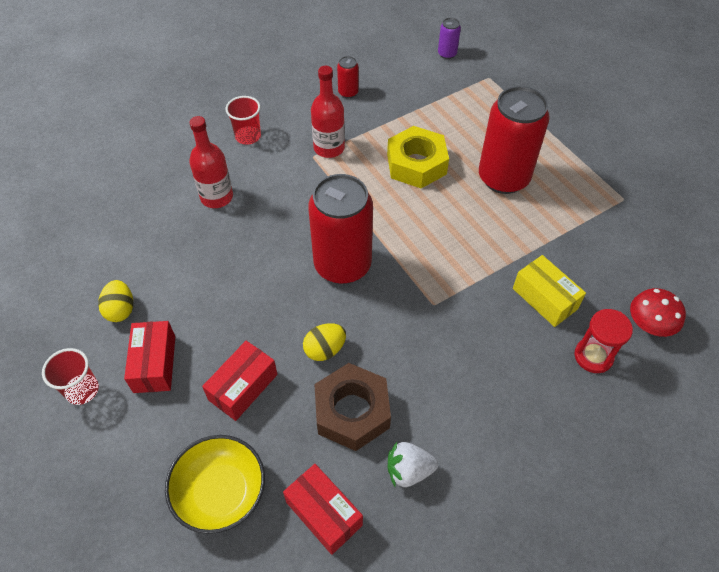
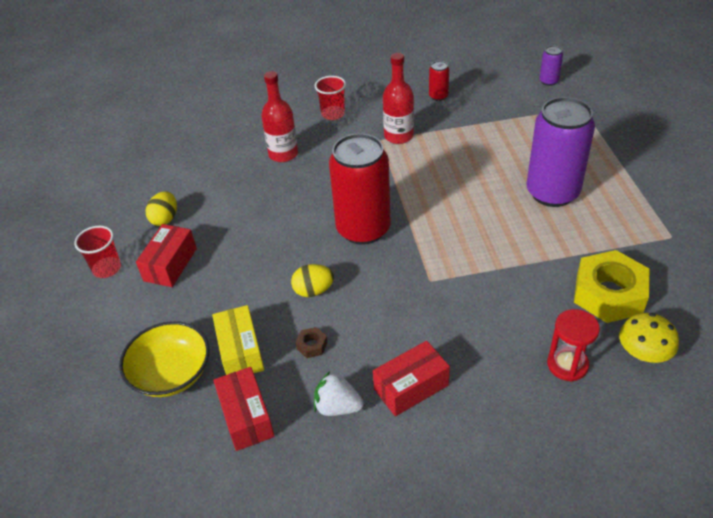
camera: 25 degrees right, 10 degrees down
(243, 387) = (230, 300): red box -> red box (411, 387)
(352, 412) = (312, 345): brown nut -> brown nut, size x0.41
(416, 164) = (472, 164): yellow nut -> yellow nut (609, 294)
(503, 178) = (552, 193): red can -> purple can
(545, 298) = (542, 302): yellow box -> yellow box (240, 351)
(649, 324) = (643, 353): red mushroom -> yellow mushroom

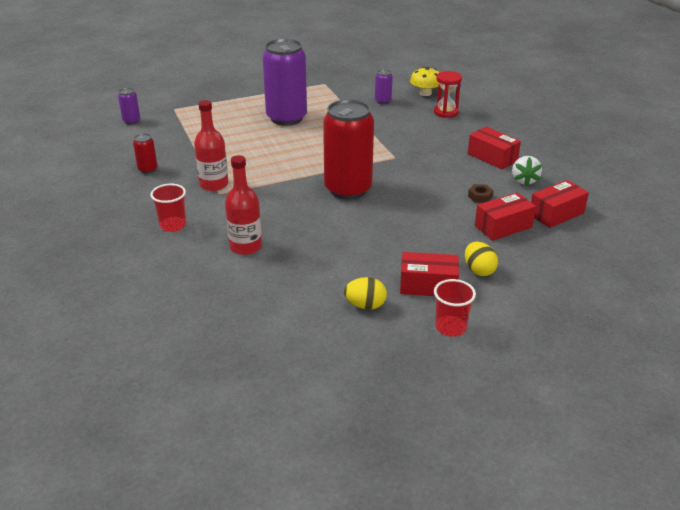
camera: 105 degrees left, 10 degrees down
(171, 373) = (543, 255): yellow bowl -> none
(240, 351) = (503, 226): yellow box -> red box
(313, 291) = (426, 203): yellow egg -> yellow egg (479, 270)
(609, 294) = (383, 101): yellow nut -> purple can

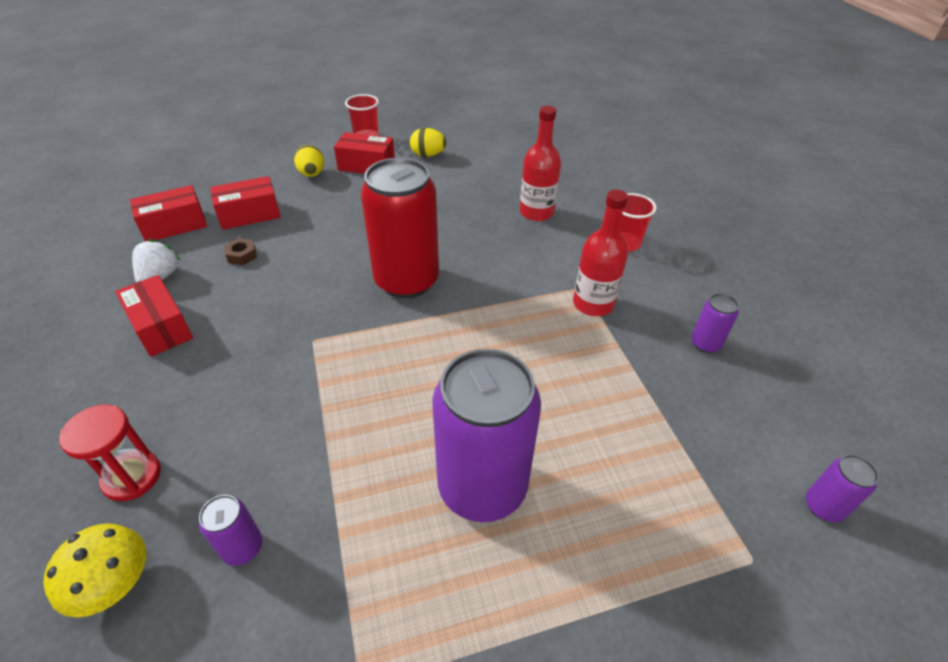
camera: 175 degrees left, 10 degrees up
(147, 169) = (705, 344): red can -> purple can

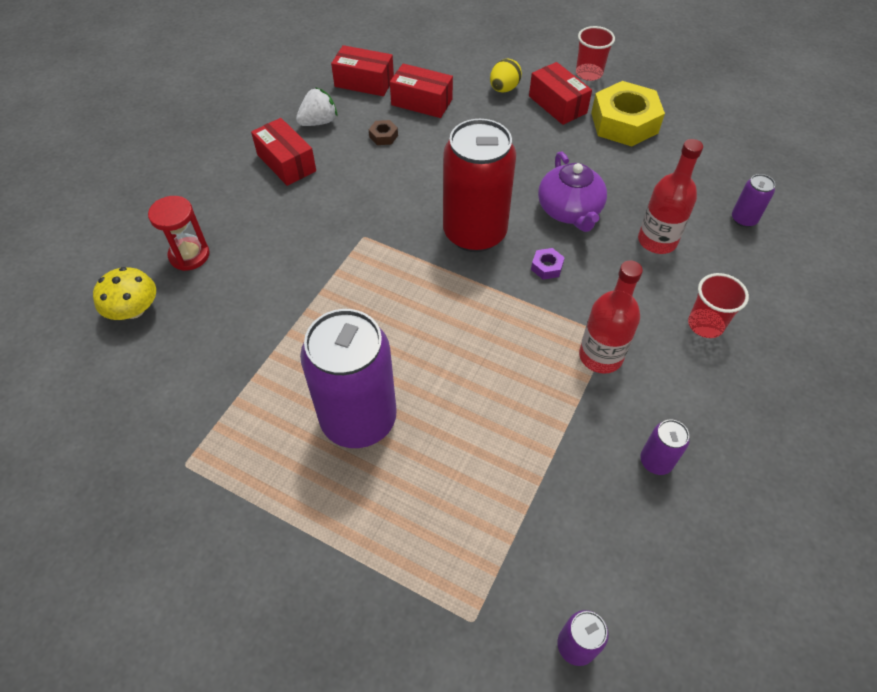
camera: 45 degrees right, 10 degrees up
(161, 327) = (286, 163): red box -> red box turned 45 degrees counterclockwise
(242, 547) = (202, 342): purple can -> purple can (743, 219)
(428, 155) = (624, 123): yellow egg -> yellow nut
(458, 226) = (569, 210): none -> purple teapot
(487, 271) = (547, 267): none -> purple nut

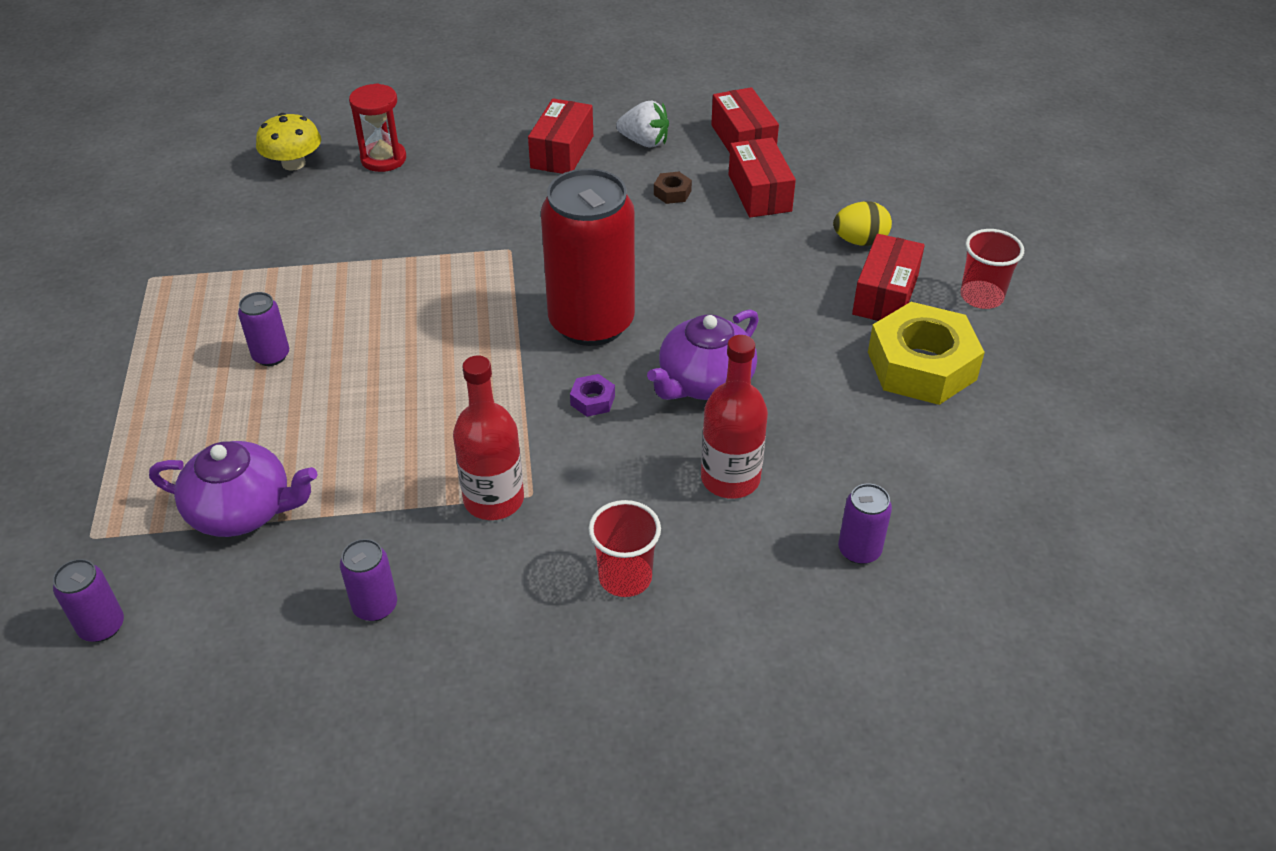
camera: 55 degrees right, 10 degrees down
(358, 419) = (271, 355): purple can -> purple can, size x0.43
(514, 504) = (242, 510): none -> purple teapot

